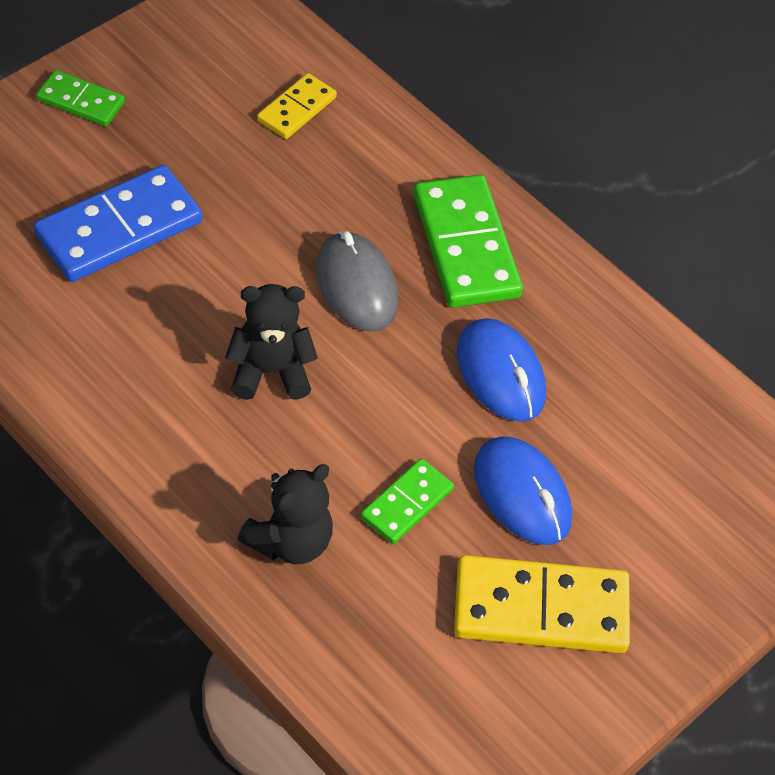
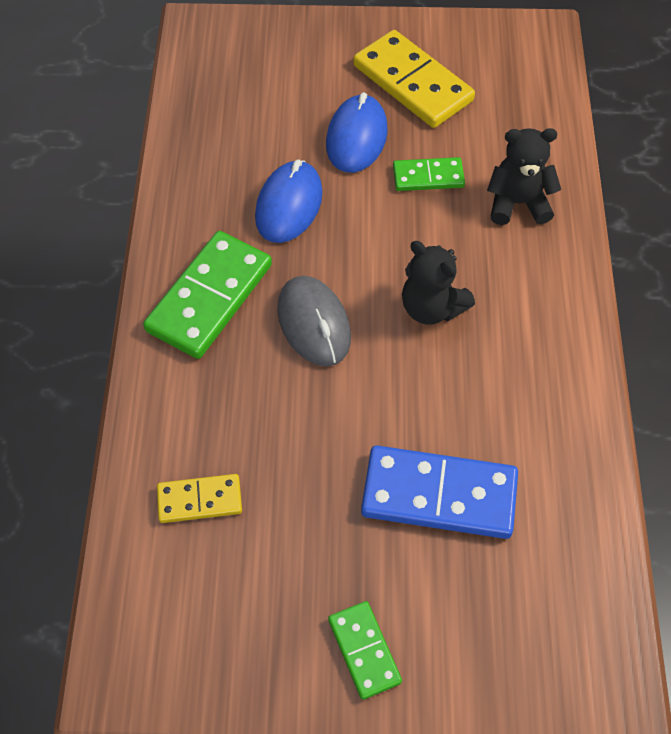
camera: 130 degrees left, 5 degrees up
(356, 286) = (314, 324): grey mouse -> grey mouse turned 45 degrees counterclockwise

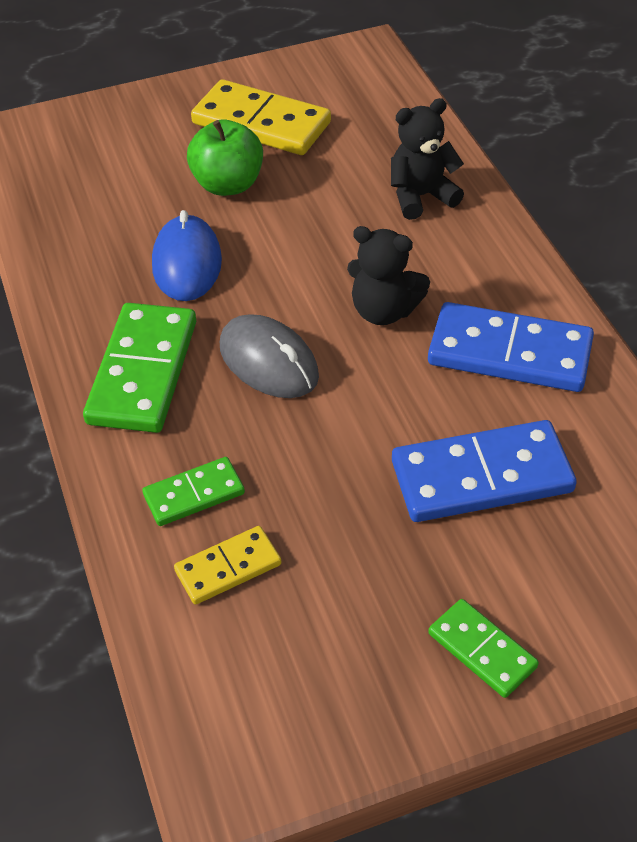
camera: 20 degrees left, 10 degrees down
(356, 137) = (228, 184): blue mouse -> green apple
(428, 176) = (319, 198): green domino -> green domino (194, 494)
(520, 386) = (509, 352): none -> blue domino

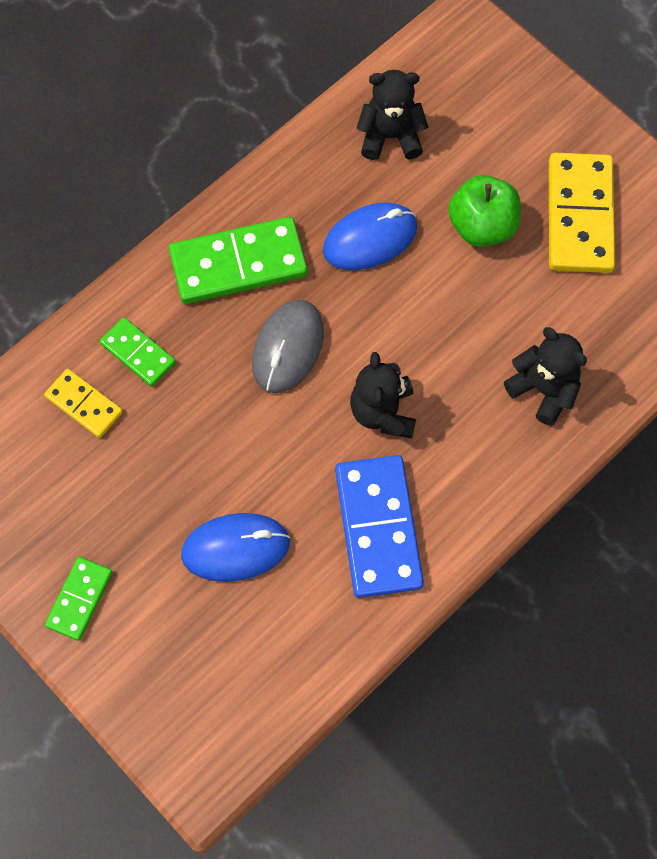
camera: 65 degrees right, 20 degrees up
(85, 215) = (390, 136): none -> black teddy bear
(481, 477) = (235, 548): blue domino -> blue mouse

